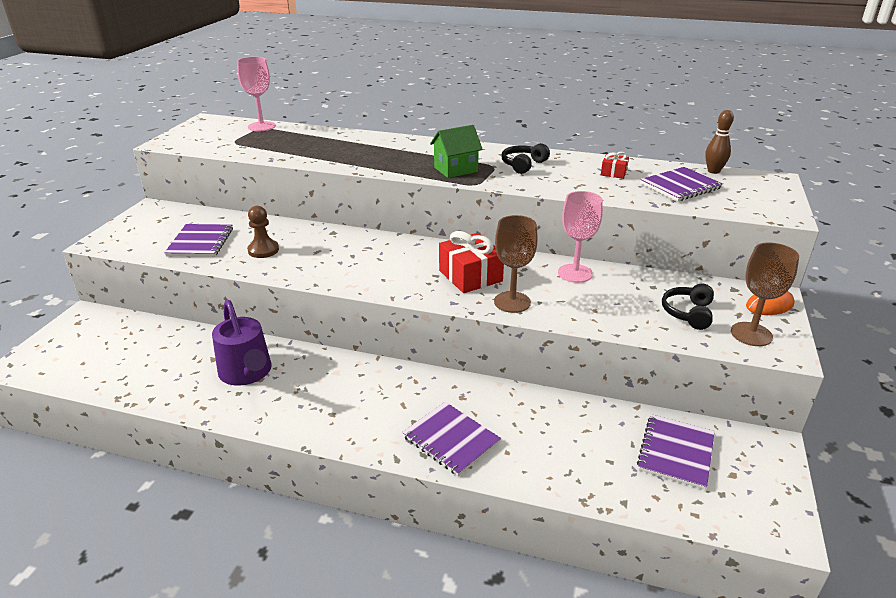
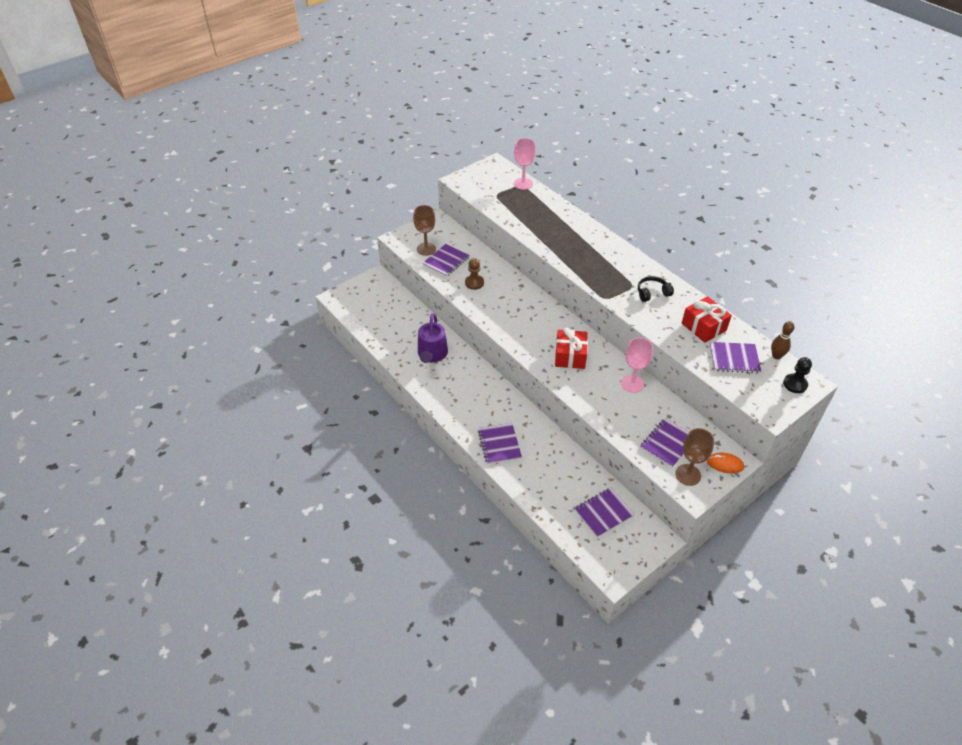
camera: 35 degrees right, 15 degrees up
(455, 169) = (605, 279): green house -> none
(512, 302) = (576, 386): brown goblet -> brown goblet (426, 249)
(613, 173) = (703, 327): red gift -> red gift, size x1.98
(688, 313) = (668, 443): black headphones -> purple notebook
(764, 185) = (795, 384): none -> black pawn

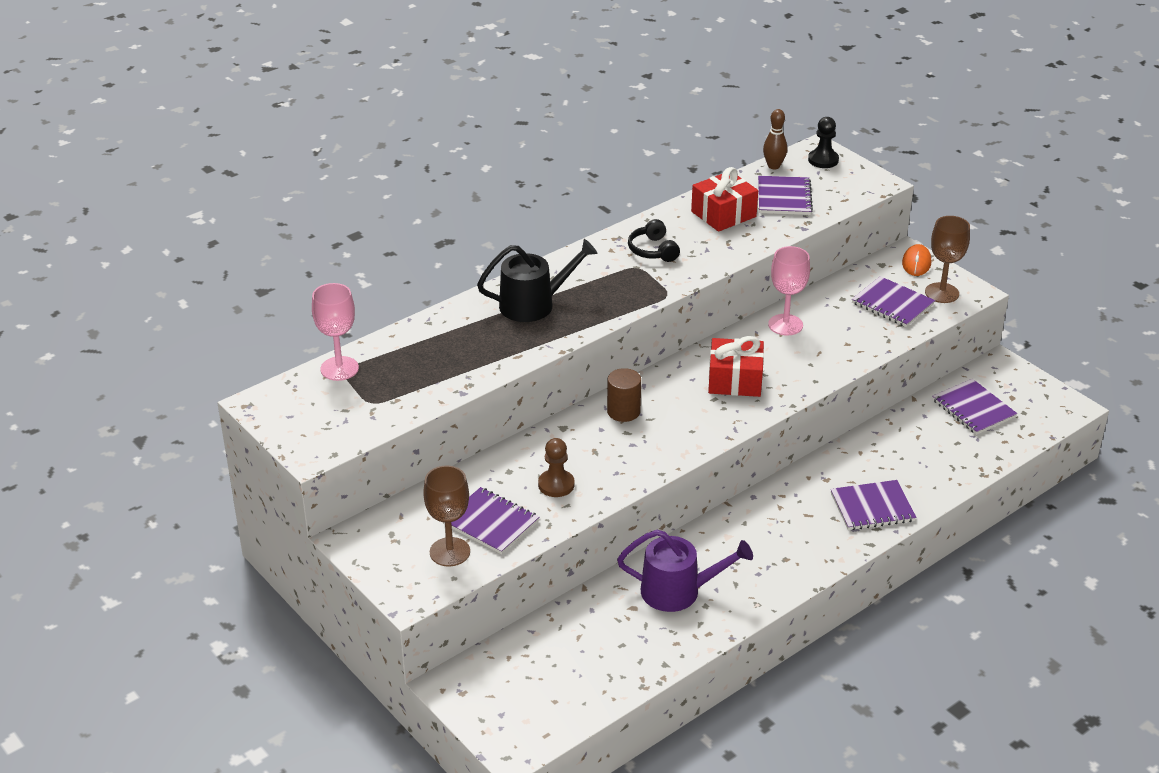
camera: 90 degrees left, 10 degrees down
(536, 308) = (623, 411): none -> brown cylinder
(586, 245) = (533, 304): none -> black watering can

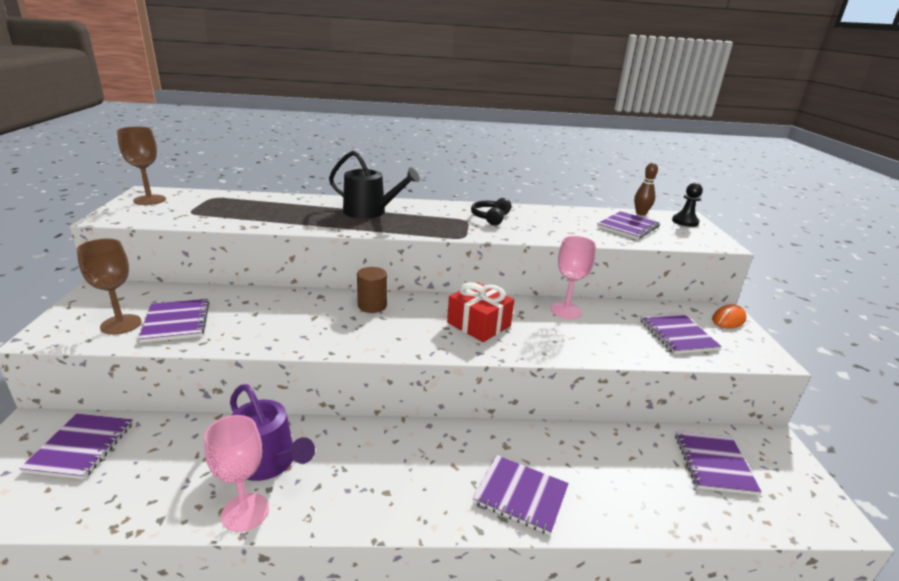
camera: 35 degrees right, 10 degrees down
(339, 368) = (213, 196): pink goblet -> pink goblet (245, 512)
(522, 669) = (81, 447): none -> purple notebook
(556, 485) = (254, 323): brown pawn -> none
(723, 214) = (569, 220): red gift -> none
(942, 293) = (735, 346): brown goblet -> brown goblet (149, 200)

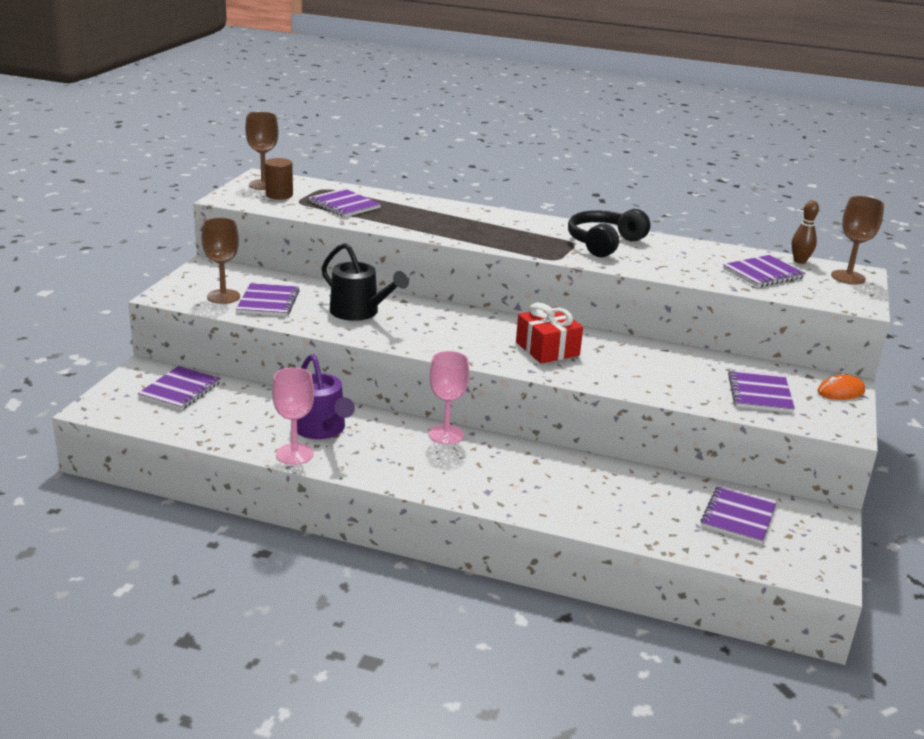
camera: 20 degrees right, 0 degrees up
(369, 212) = (474, 221): black watering can -> black watering can (359, 312)
(372, 306) = (449, 316): brown cylinder -> brown cylinder (279, 195)
(490, 218) = (604, 243): black headphones -> black headphones, size x1.65
(520, 495) = (526, 494): purple notebook -> purple notebook (344, 205)
(566, 311) = (652, 353): pink goblet -> pink goblet (446, 434)
(685, 222) = (848, 277): black pawn -> brown goblet

